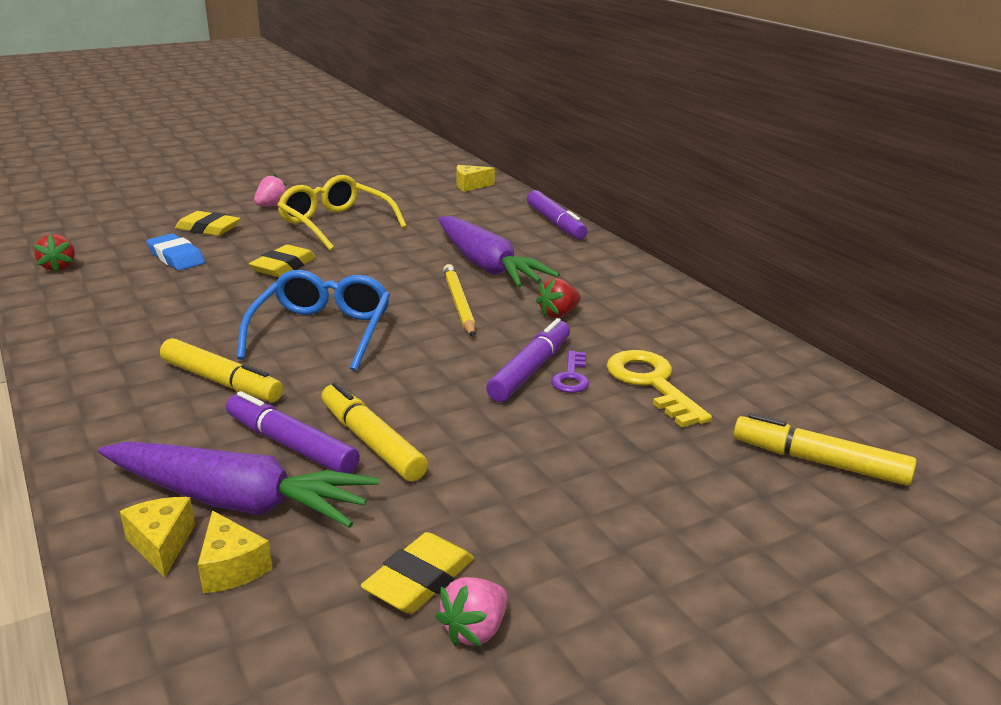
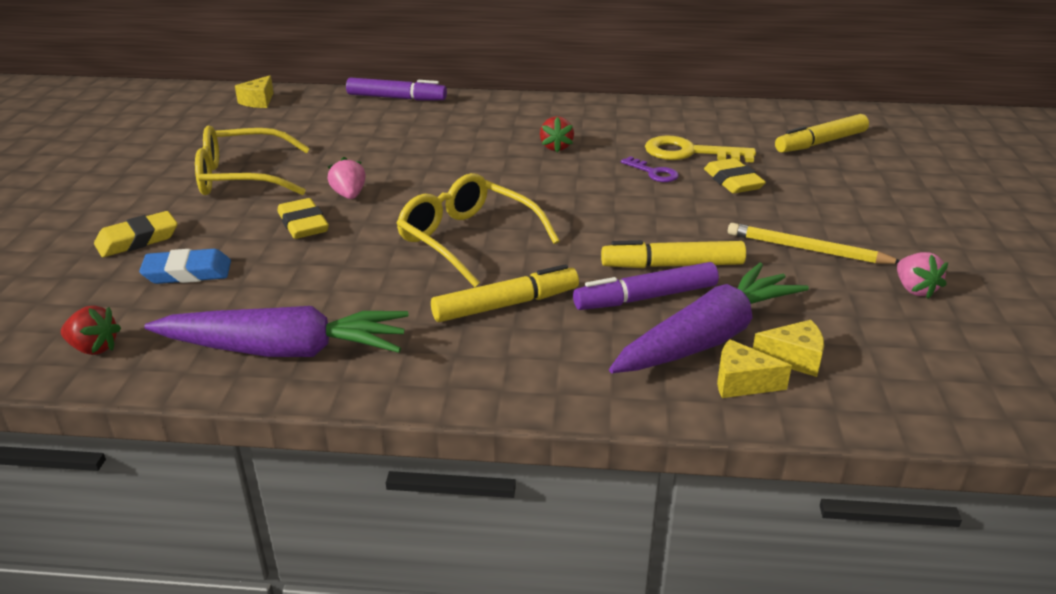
camera: 55 degrees left, 5 degrees up
(272, 206) = (135, 194): pink strawberry -> pink strawberry (349, 195)
(322, 332) = (468, 240): blue glasses -> yellow glasses
(419, 580) = (854, 293): yellow eraser -> yellow eraser (733, 181)
(458, 303) = (490, 174): yellow pencil -> yellow pencil (807, 249)
(487, 266) = (438, 145): purple carrot -> purple carrot (285, 350)
(530, 370) = (628, 182): purple marker -> none

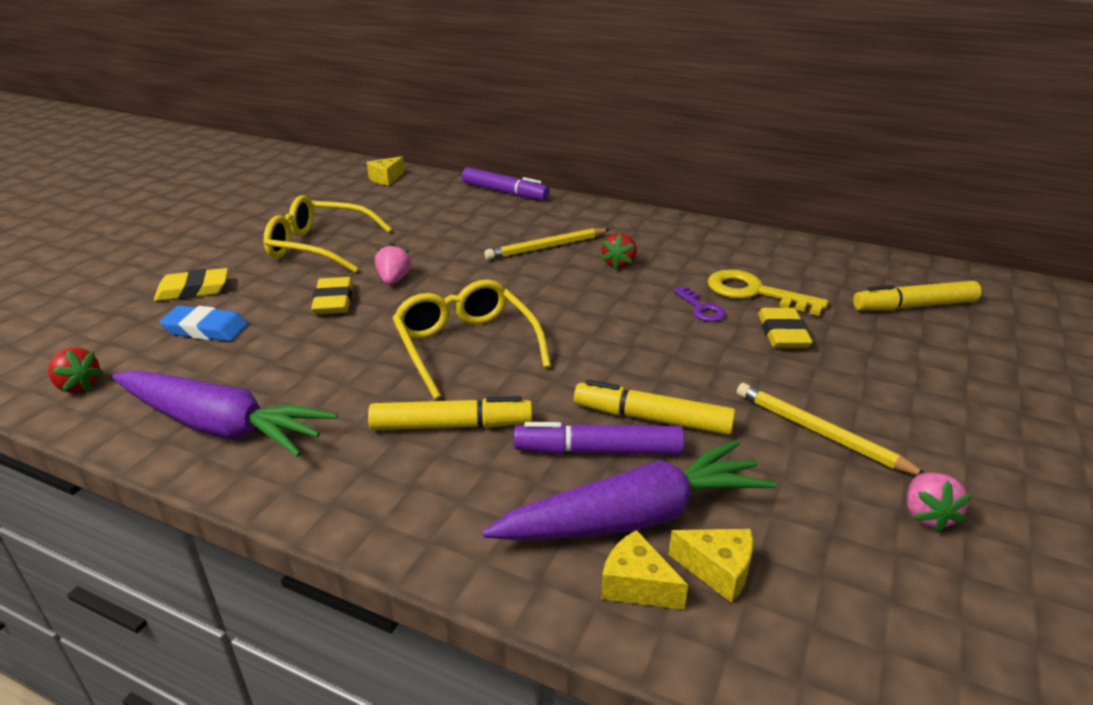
camera: 20 degrees right, 0 degrees up
(477, 143) = (546, 247): none -> yellow pencil

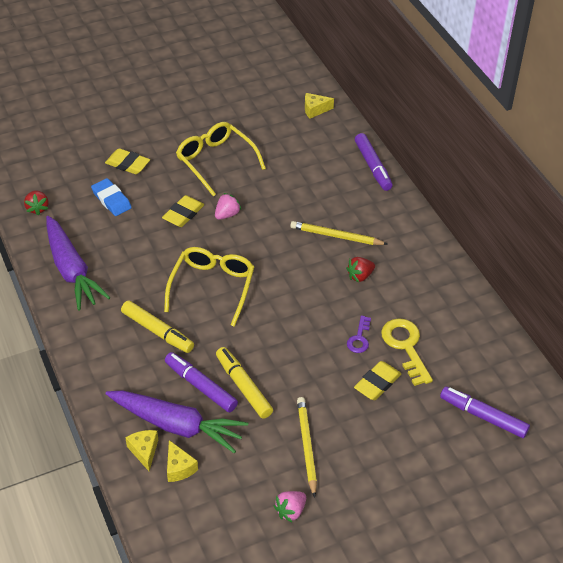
camera: 40 degrees right, 15 degrees up
(914, 306) = (483, 416): yellow marker -> purple marker

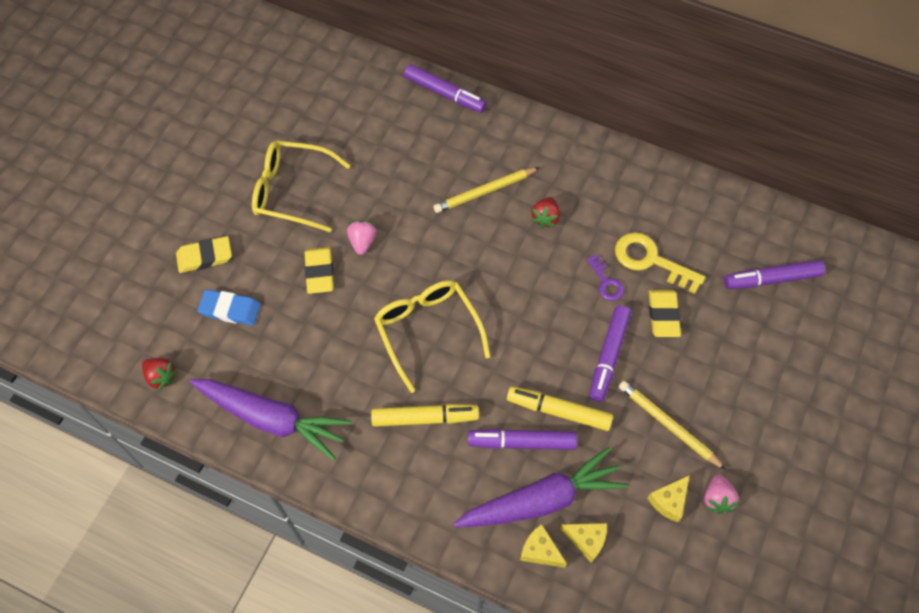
camera: 40 degrees left, 15 degrees up
(312, 380) = (609, 356): none -> purple marker
(315, 110) = (331, 67): yellow cheese -> yellow cheese (669, 501)

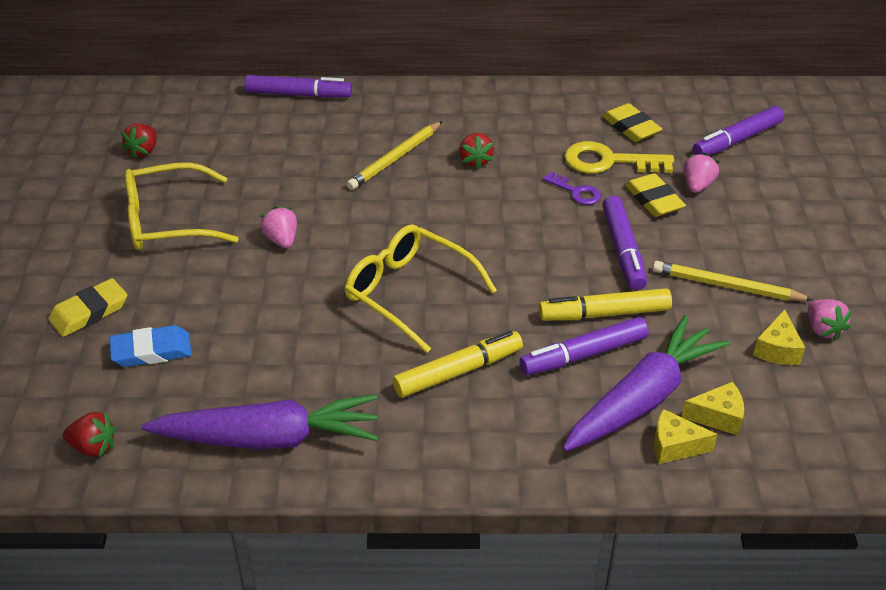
camera: 25 degrees left, 20 degrees down
(304, 112) = (143, 151): none -> red strawberry
(319, 272) = (246, 282): yellow eraser -> yellow eraser (631, 127)
(708, 315) = (697, 185): none -> pink strawberry

